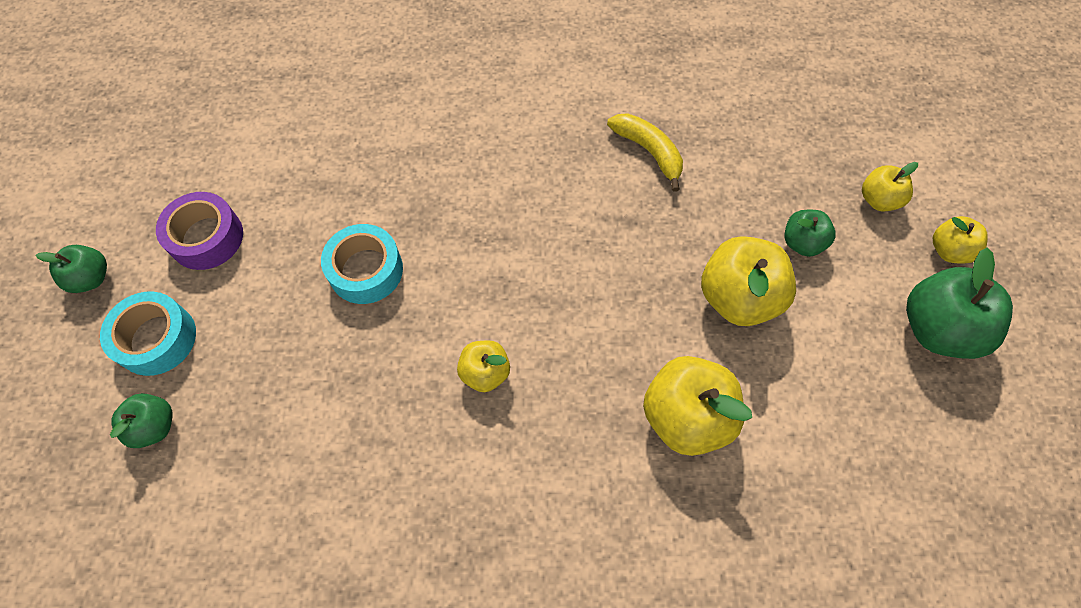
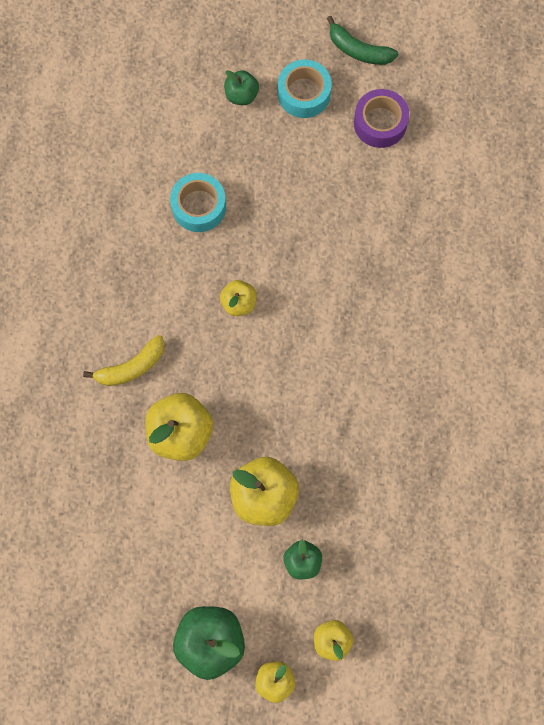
camera: 100 degrees right, 10 degrees up
(91, 278) = (358, 50): green apple -> green banana
(366, 270) = (334, 230): turquoise tape -> turquoise tape (199, 206)
(648, 151) = (409, 460): yellow banana -> yellow banana (131, 367)

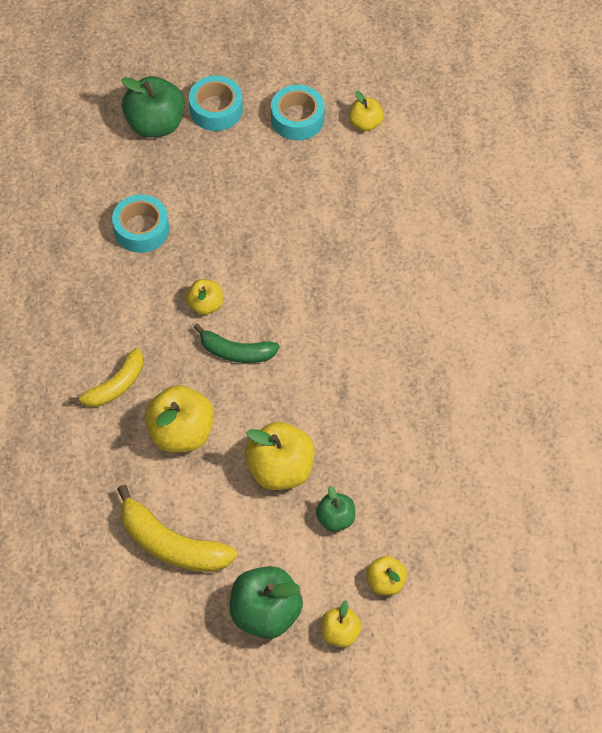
camera: 15 degrees left, 15 degrees down
(142, 546) = (171, 544): none -> yellow banana
(241, 95) = (155, 124): green apple -> green apple, size x1.78
(358, 50) = (258, 61): green banana -> green banana (236, 352)
(380, 123) = (297, 119): purple tape -> turquoise tape
(445, 144) = (365, 123): none -> yellow apple

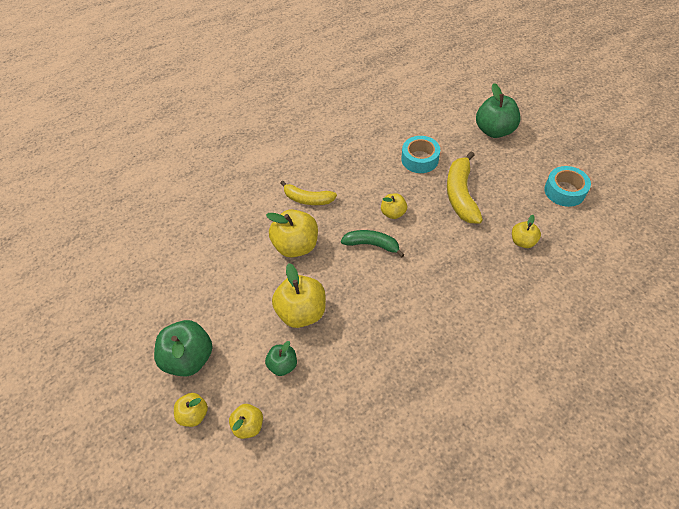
camera: 65 degrees right, 5 degrees down
(171, 544) = (216, 280): yellow banana -> yellow banana (461, 195)
(216, 109) = (531, 151): turquoise tape -> none
(236, 352) = (372, 245): green banana -> green banana turned 120 degrees clockwise
(365, 123) = (598, 227): yellow apple -> yellow apple (522, 241)

